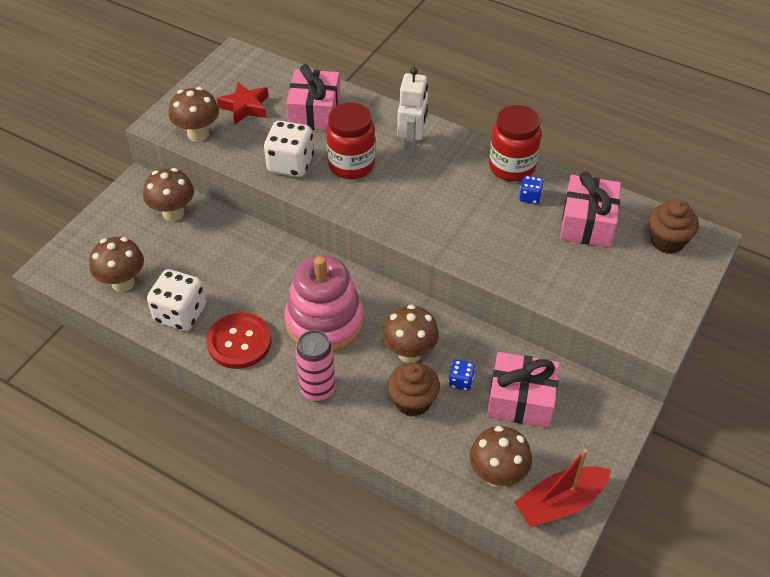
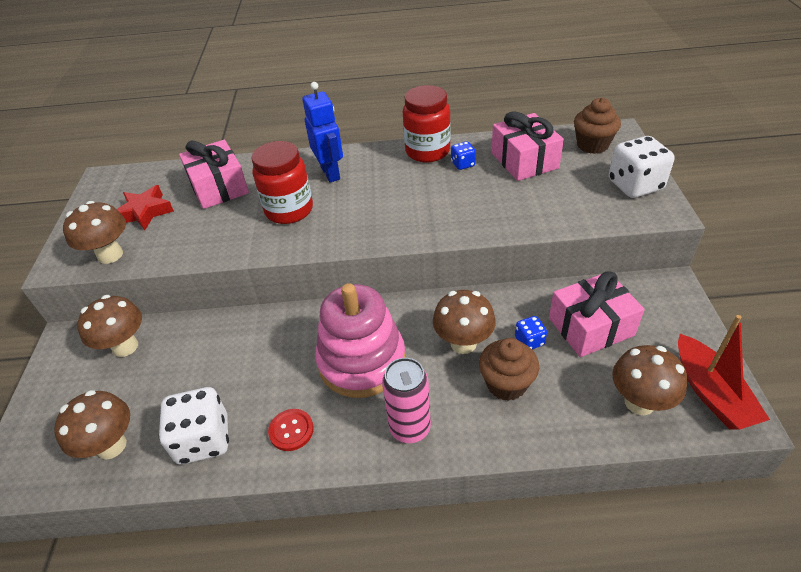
camera: 30 degrees left, 5 degrees down
(239, 342) = (291, 430): red button -> red button, size x0.58
(290, 164) = (229, 236): white dice -> white dice (635, 185)
(412, 146) = (331, 173): white robot -> blue robot
(560, 503) = (711, 392): red boat -> red boat turned 45 degrees counterclockwise

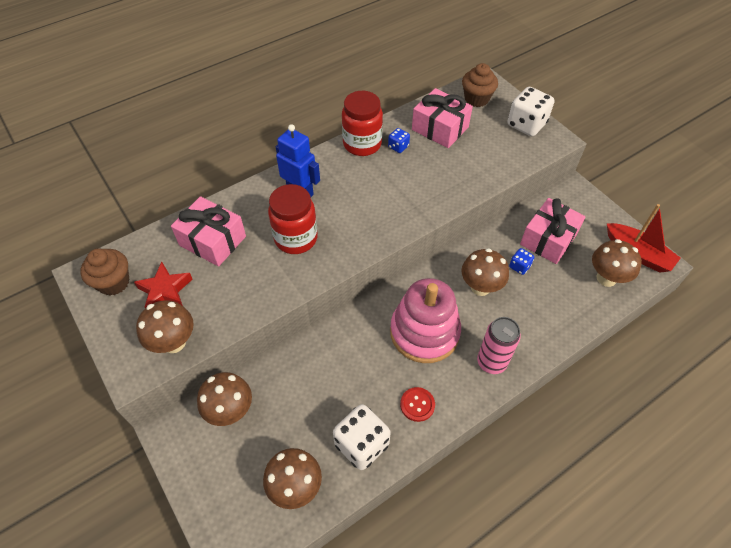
camera: 35 degrees left, 10 degrees up
(506, 384) = (526, 303): brown cupcake -> brown cupcake (114, 282)

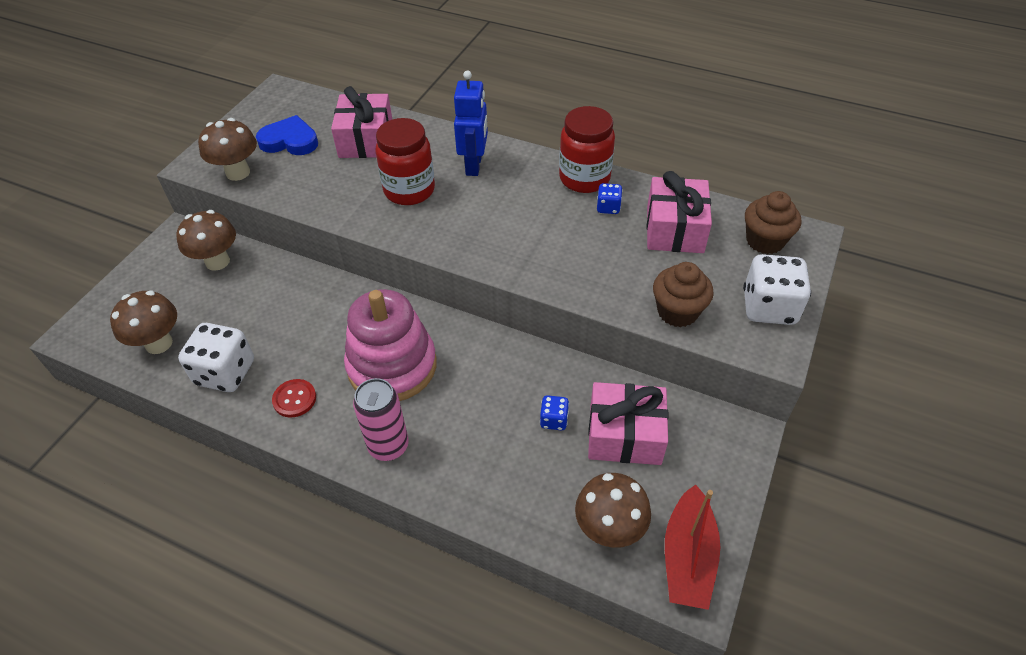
camera: 60 degrees right, 5 degrees down
(114, 282) = (280, 109): brown cupcake -> brown cupcake (677, 312)
(165, 291) = (290, 141): red star -> blue heart
(480, 287) = (492, 392): brown mushroom -> none

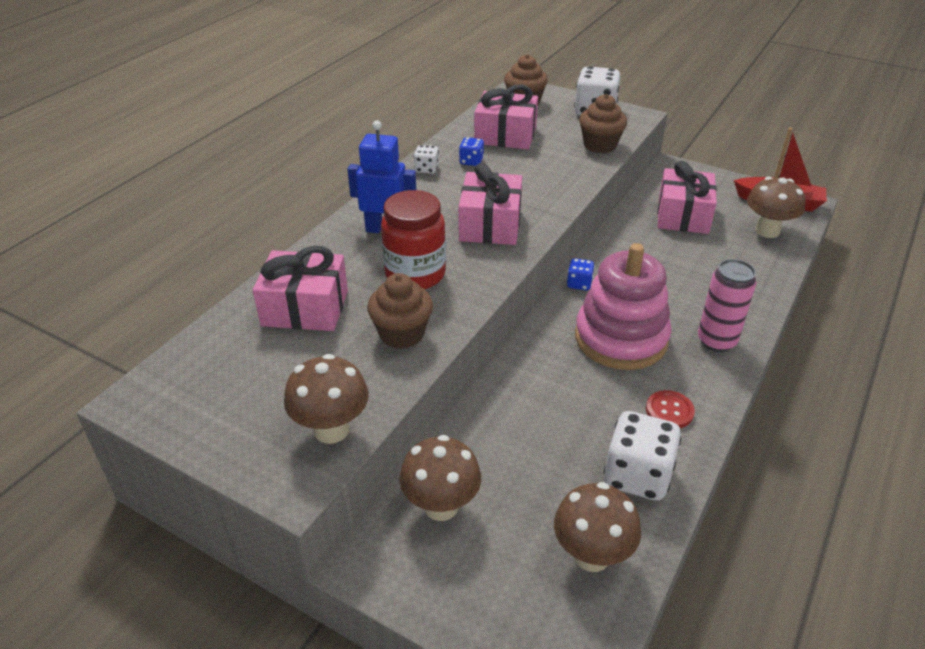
camera: 85 degrees left, 10 degrees down
(290, 141) = (276, 379): blue heart -> none
(333, 192) = (402, 334): none -> brown cupcake
(490, 229) = (490, 225): none -> pink gift
(554, 420) = (673, 247): blue dice -> blue dice (579, 284)
(584, 178) = (426, 169): red jar -> white dice

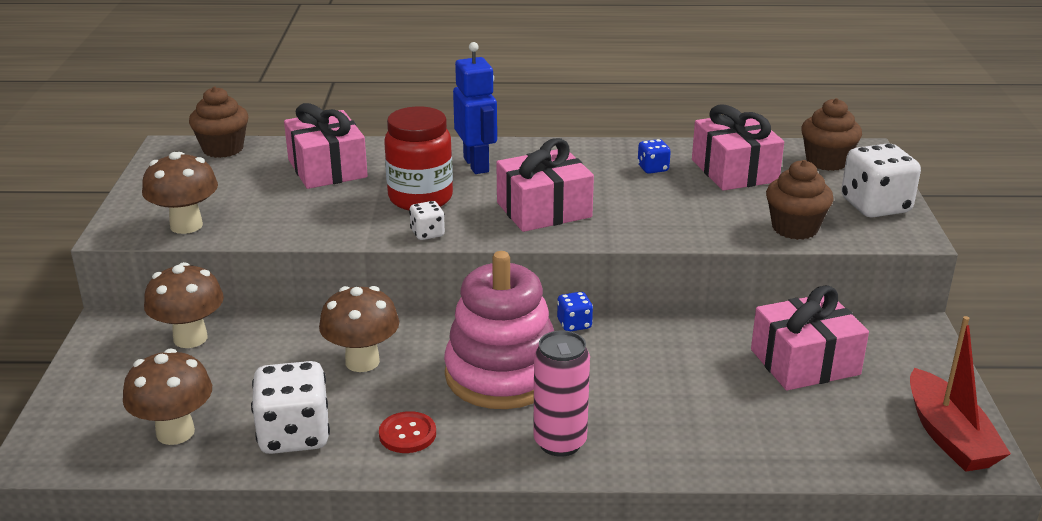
camera: 60 degrees right, 10 degrees down
(402, 334) = (328, 217): brown cupcake -> brown cupcake (223, 149)
(426, 169) = (607, 152): white dice -> white dice (427, 233)
(767, 231) = (856, 439): brown mushroom -> brown mushroom (362, 361)

